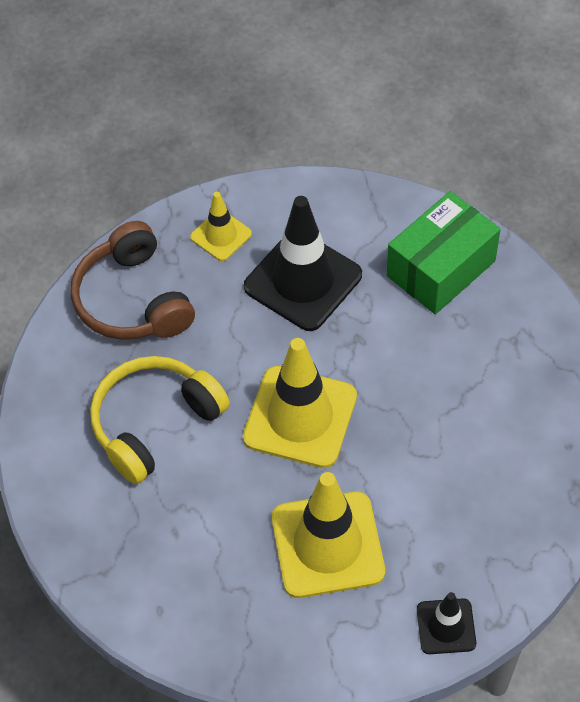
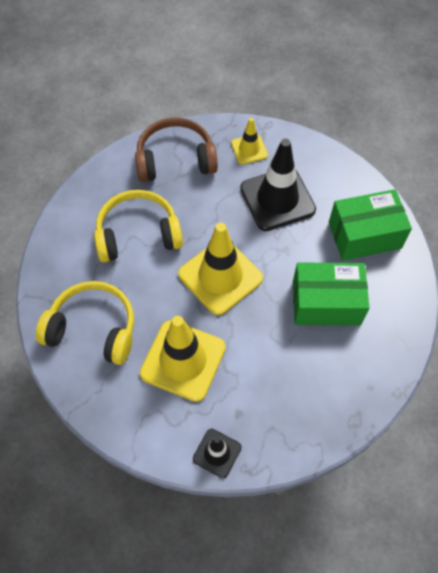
camera: 30 degrees right, 5 degrees up
(132, 300) = (175, 159): brown headphones -> brown headphones turned 75 degrees clockwise
(185, 573) = (93, 328): none -> yellow headphones
(451, 376) = (326, 303): none -> green box

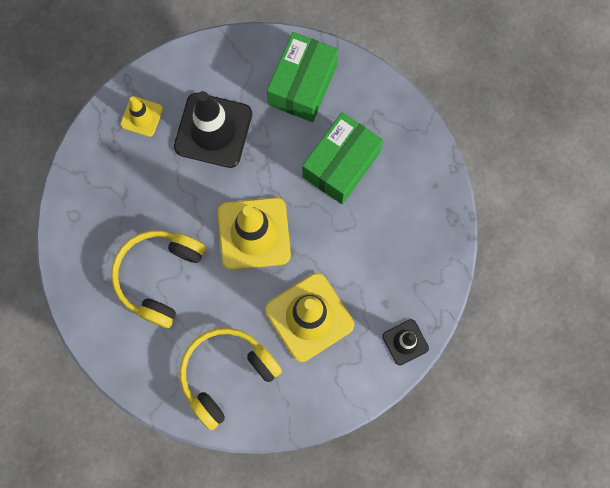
camera: 55 degrees left, 15 degrees up
(175, 159) = (102, 190): brown headphones -> none

